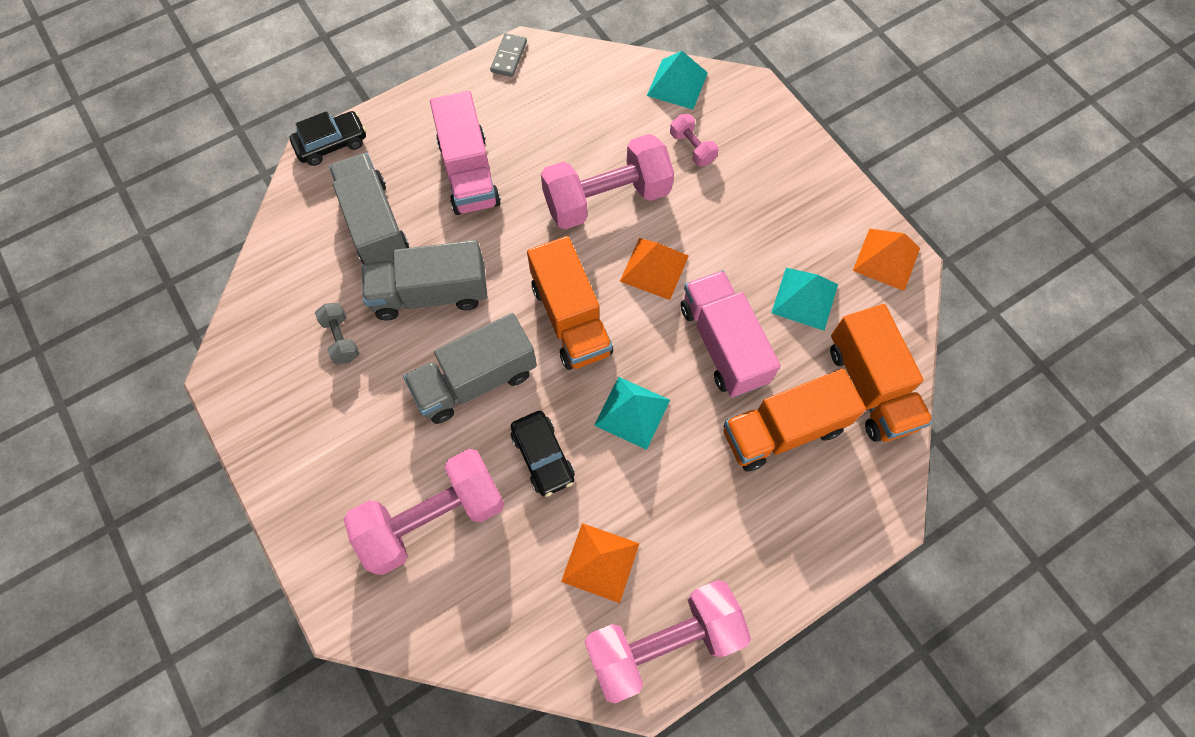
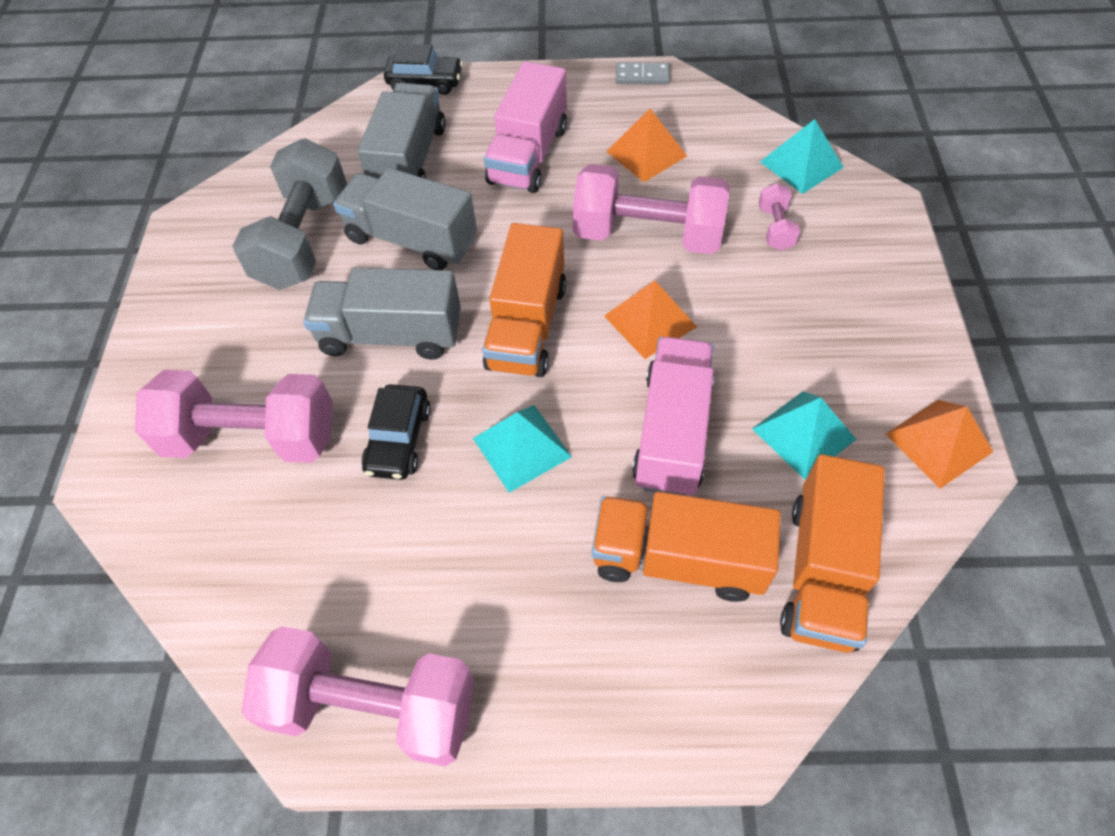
camera: 35 degrees right, 10 degrees down
(341, 339) = (303, 239): grey dumbbell -> grey dumbbell, size x2.23
(509, 57) = (642, 76): grey domino -> grey domino turned 45 degrees clockwise
(600, 562) = (374, 578): orange pyramid -> orange pyramid (646, 153)

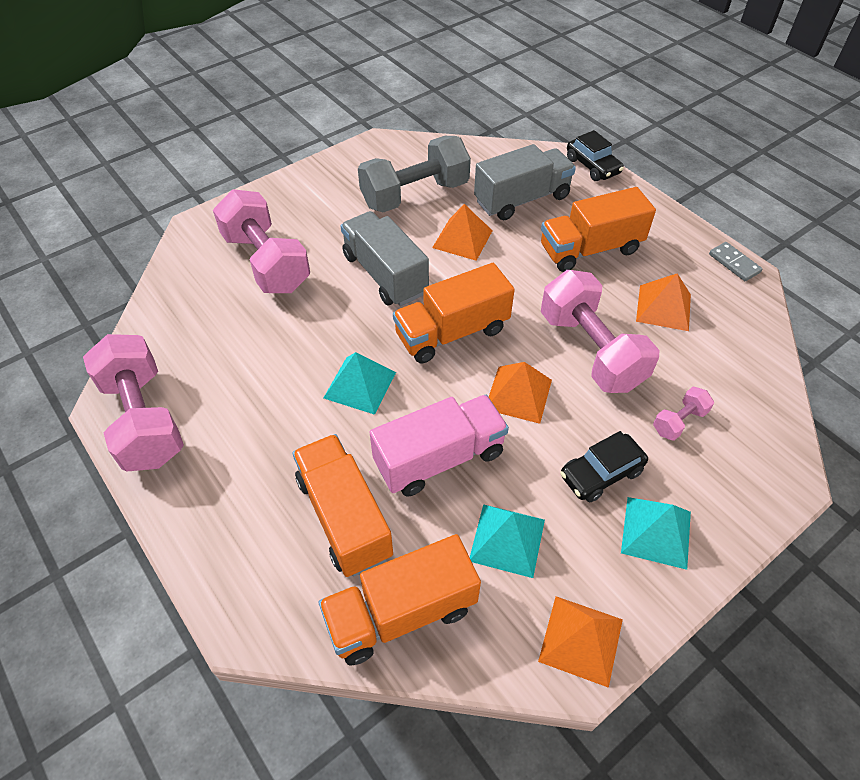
camera: 50 degrees right, 5 degrees down
(398, 440) = (316, 324): black car -> black car (601, 473)
(411, 240) = (462, 239): grey truck -> orange pyramid
(528, 155) = (590, 249): pink truck -> orange truck
(801, 164) = (762, 403): turquoise pyramid -> turquoise pyramid (656, 532)

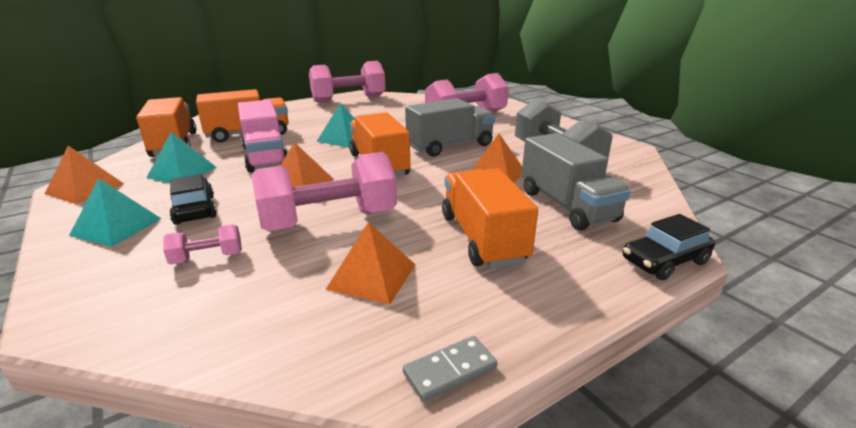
camera: 95 degrees right, 25 degrees down
(679, 421) = (207, 258): pink dumbbell -> pink dumbbell turned 75 degrees counterclockwise

